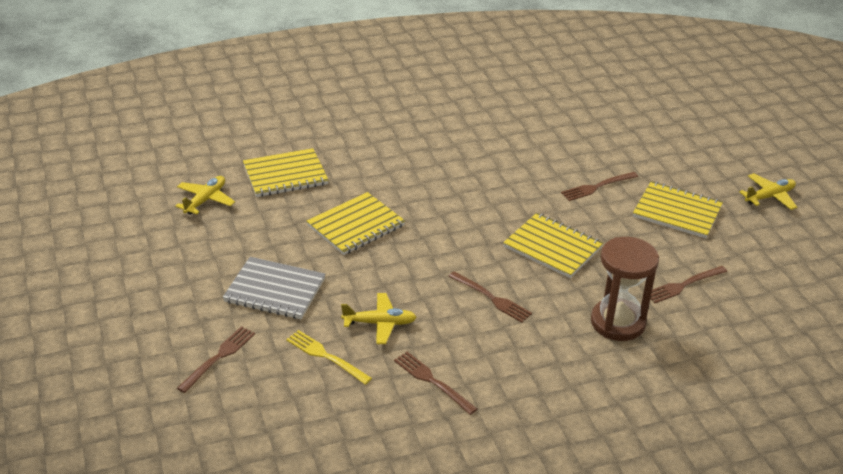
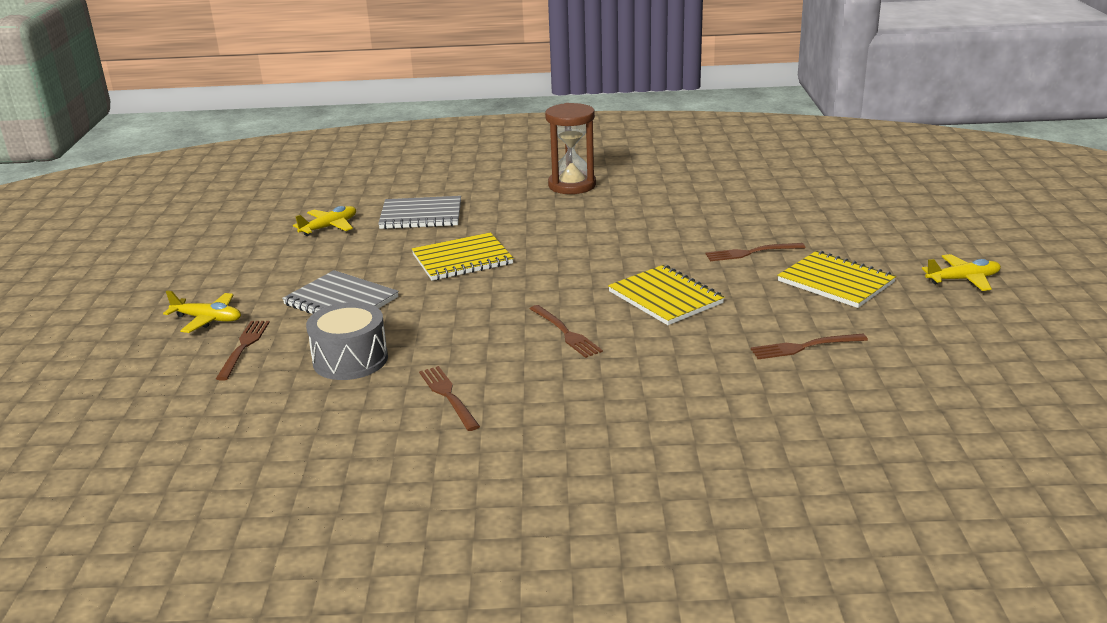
camera: 20 degrees right, 10 degrees down
(219, 357) = (244, 347): brown fork -> brown fork turned 45 degrees counterclockwise
(285, 175) = (421, 215): yellow notebook -> grey notebook
(325, 356) = (350, 360): yellow fork -> grey drum
(380, 323) = (428, 340): yellow plane -> yellow plane (208, 319)
(618, 322) = (700, 371): brown hourglass -> brown hourglass (572, 185)

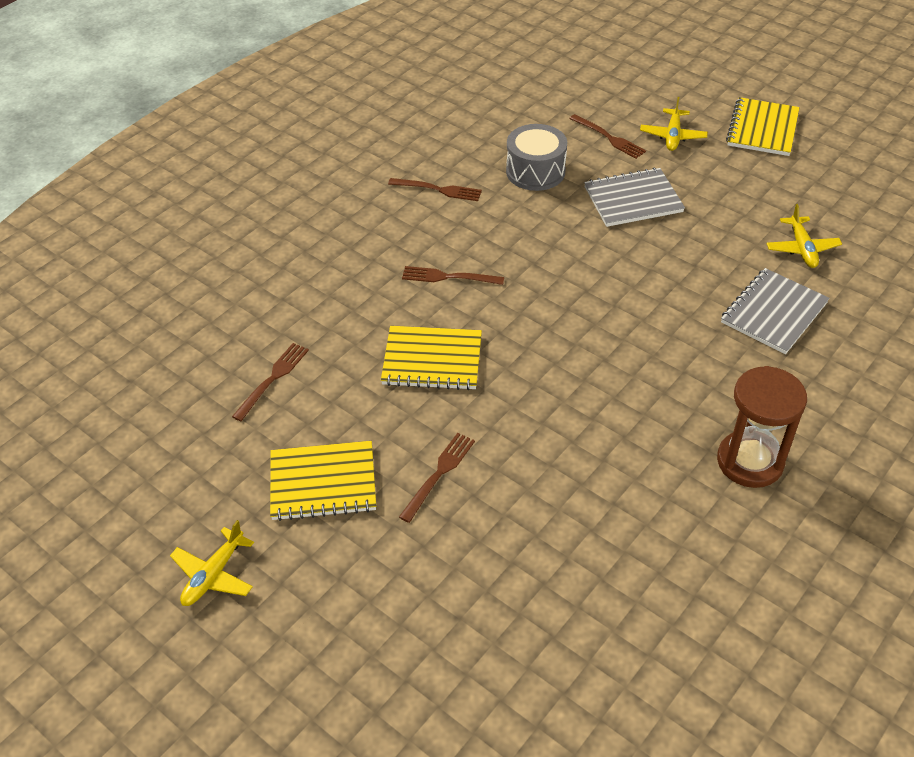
camera: 130 degrees right, 20 degrees up
(208, 319) = (672, 136): yellow plane -> yellow plane turned 45 degrees counterclockwise
(462, 259) = (639, 290): yellow notebook -> yellow notebook (762, 129)

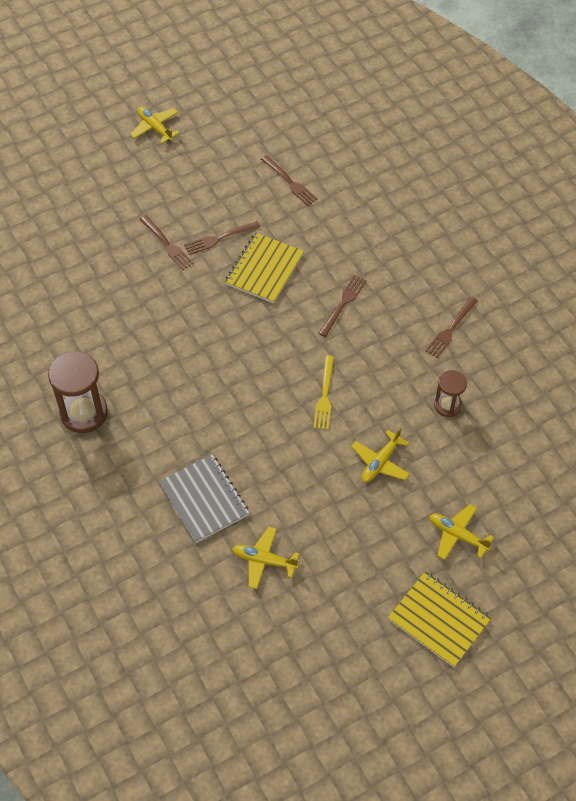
camera: 110 degrees right, 10 degrees up
(323, 483) = (192, 188): yellow notebook -> none
(535, 171) = (447, 405): grey drum -> brown hourglass
(581, 258) = (324, 396): none -> yellow fork
(609, 138) = (474, 481): brown fork -> brown fork (219, 238)
(633, 199) = (380, 462): grey notebook -> yellow plane

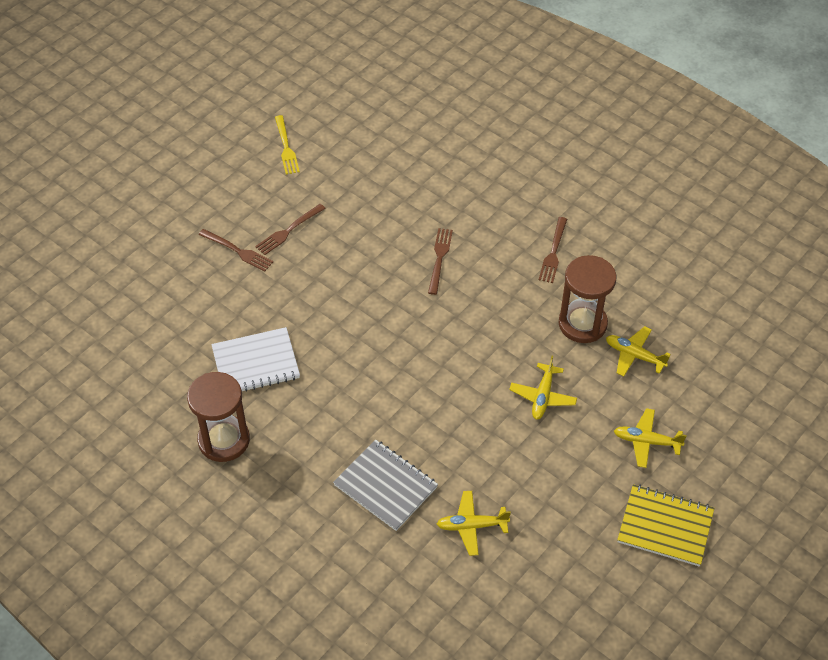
camera: 20 degrees left, 5 degrees down
(140, 352) = (256, 363): none -> white notebook
(155, 128) = (175, 142): yellow plane -> yellow plane (634, 355)
(264, 269) = (347, 247): yellow notebook -> none
(290, 182) = (336, 158): brown fork -> none
(324, 396) = (460, 350): yellow fork -> yellow fork (286, 147)
(447, 405) = (582, 324): brown hourglass -> brown hourglass, size x1.71

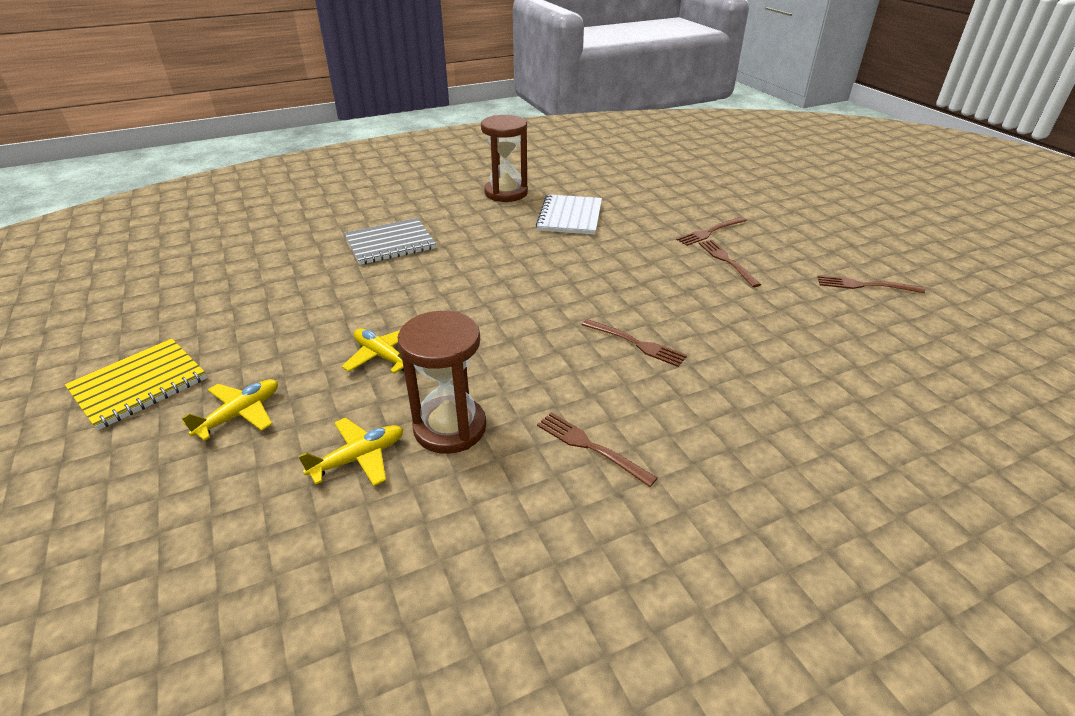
camera: 115 degrees right, 15 degrees down
(286, 147) = (864, 285): yellow fork -> brown fork
(471, 526) = (303, 272): yellow plane -> none

